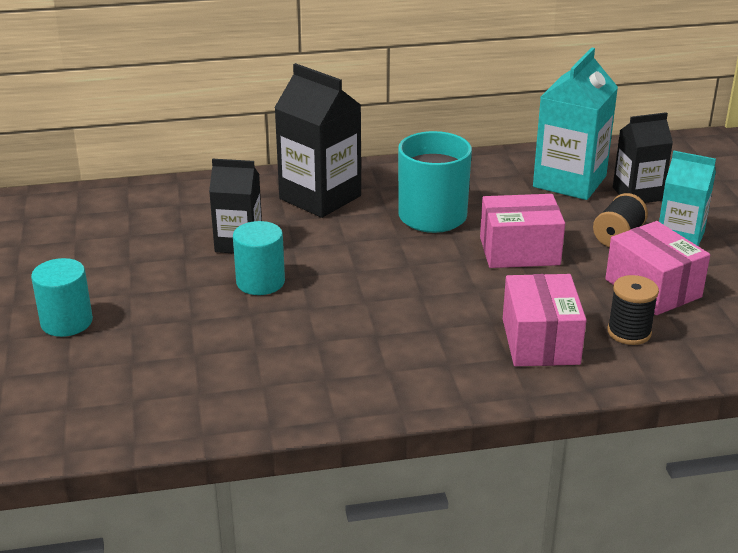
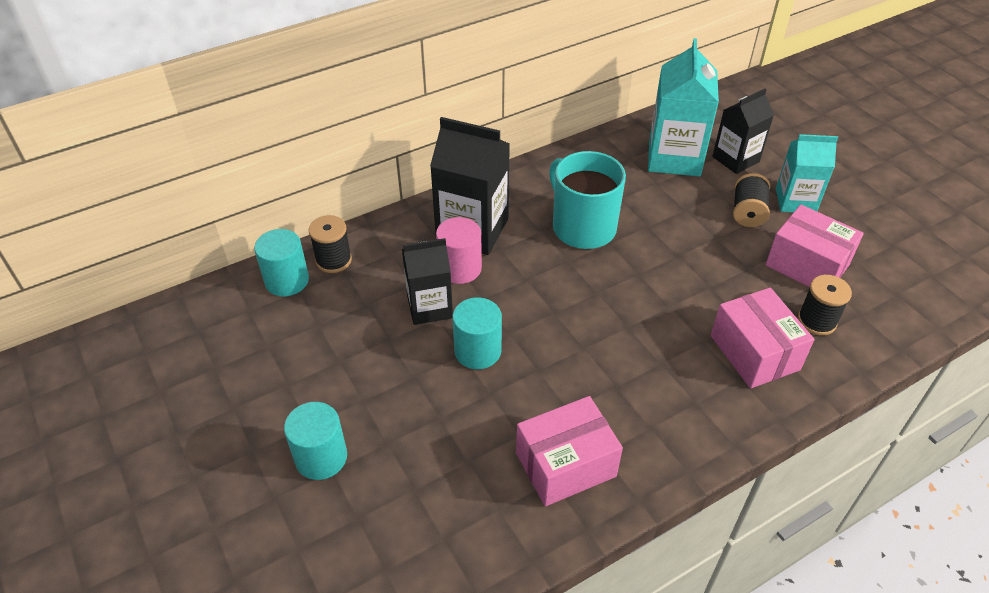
camera: 20 degrees left, 15 degrees up
(123, 200) = (287, 281): none -> turquoise cylinder
(175, 194) = (333, 260): none -> black spool
(287, 222) = (460, 268): none -> pink cylinder
(519, 251) = (679, 251): pink box -> pink box (565, 464)

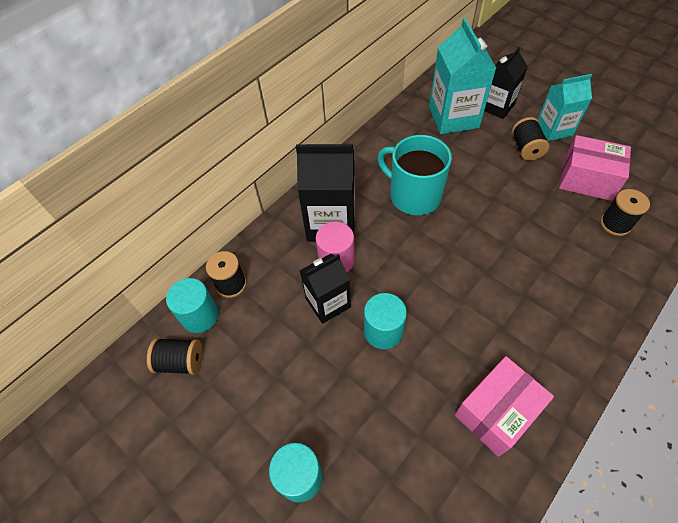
camera: 15 degrees left, 10 degrees up
(248, 317) = (181, 362): none -> black spool
(754, 352) = (585, 264): pink box -> none

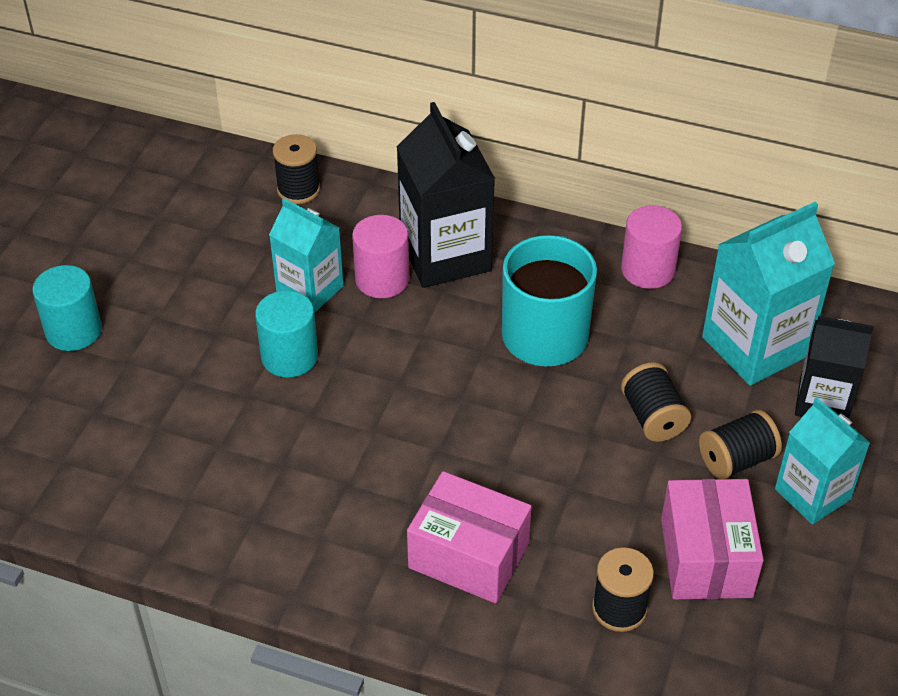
camera: 65 degrees right, 10 degrees down
(181, 362) = (175, 184): black spool -> black spool (653, 417)
(200, 316) = (242, 178): turquoise cylinder -> none
(328, 303) = (310, 290): black carton -> turquoise carton
(384, 139) = (648, 270): none -> pink cylinder
(496, 412) = (215, 499): pink box -> pink box (469, 555)

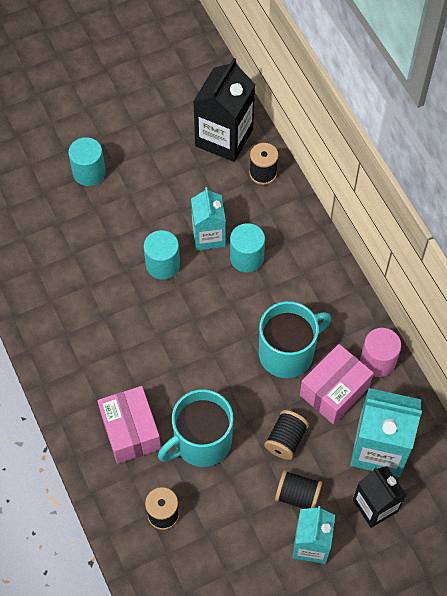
camera: 45 degrees right, 15 degrees up
(382, 279) = (246, 258): pink cylinder -> turquoise cylinder
(445, 255) = (290, 269): black carton -> black carton (224, 138)
(565, 496) = (201, 442): none -> turquoise mug
(706, 557) = (227, 527): pink box -> pink box (334, 391)

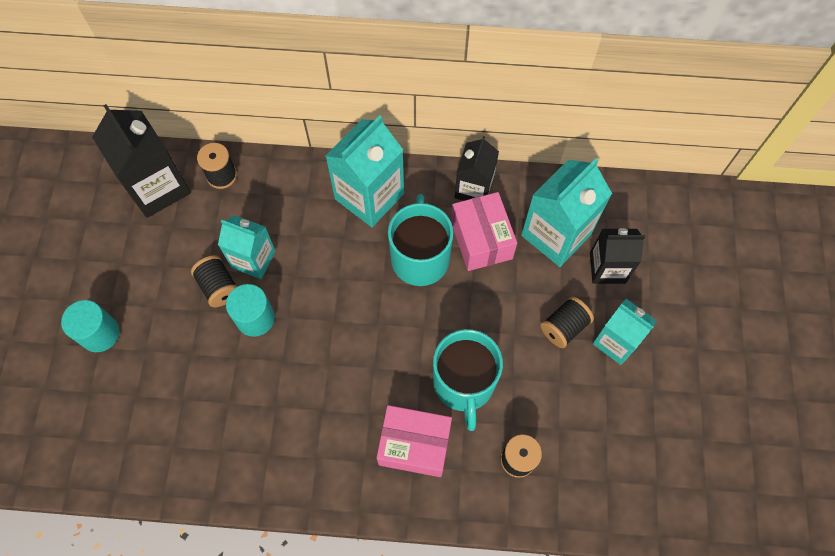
camera: 60 degrees left, 5 degrees up
(246, 258) = (300, 239): turquoise cylinder -> none
(285, 440) = (504, 307): black spool -> black spool (218, 287)
(316, 286) = (369, 196): none -> turquoise carton
(377, 361) = (474, 189): pink cylinder -> black carton

